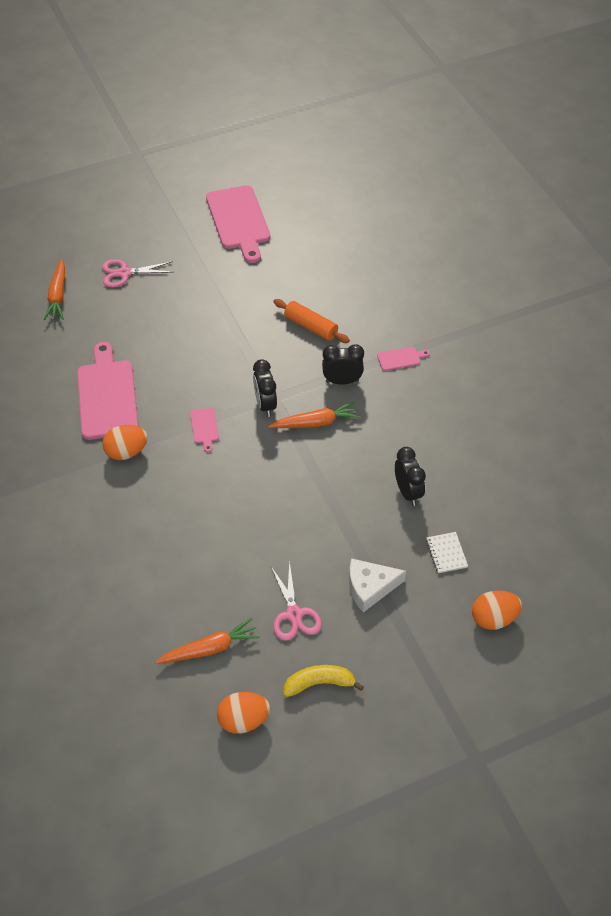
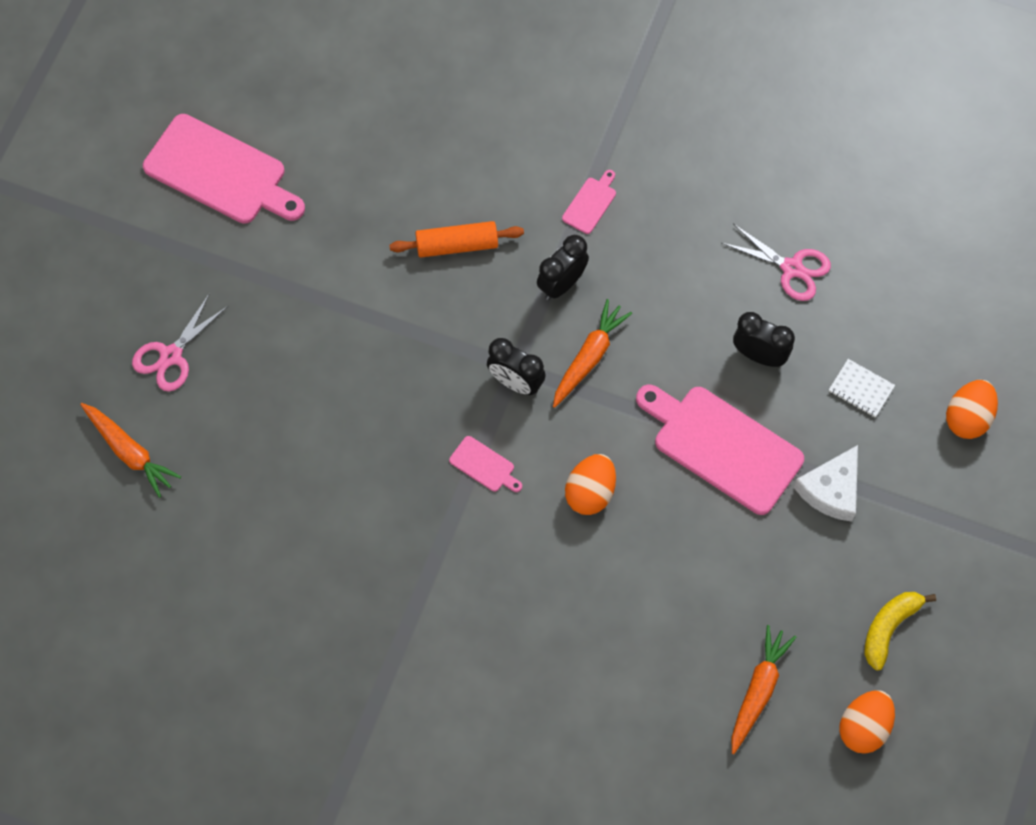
camera: 45 degrees left, 15 degrees up
(107, 396) = (338, 523): pink cutting board -> pink cutting board (722, 446)
(126, 452) = (438, 567): orange egg -> orange egg (590, 493)
(294, 614) = (794, 583): pink scissors -> pink scissors (792, 268)

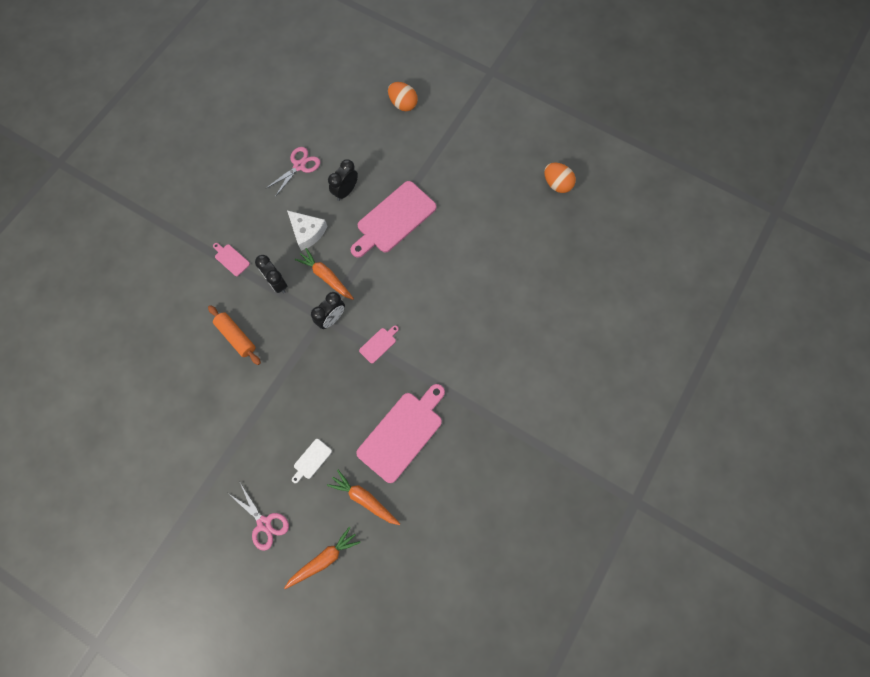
camera: 80 degrees left, 5 degrees up
(220, 172) = (143, 474): pink cutting board -> pink cutting board (402, 433)
(275, 402) = (311, 460): none -> white cutting board
(457, 245) = (236, 337): orange rolling pin -> orange rolling pin turned 45 degrees counterclockwise
(590, 493) = (406, 290): orange egg -> none
(758, 690) = (531, 228): orange carrot -> orange carrot (364, 498)
(831, 490) = (429, 173): white cheese -> white cheese (307, 232)
(861, 389) = (376, 148): white notebook -> none
(889, 628) = (507, 162): yellow banana -> none

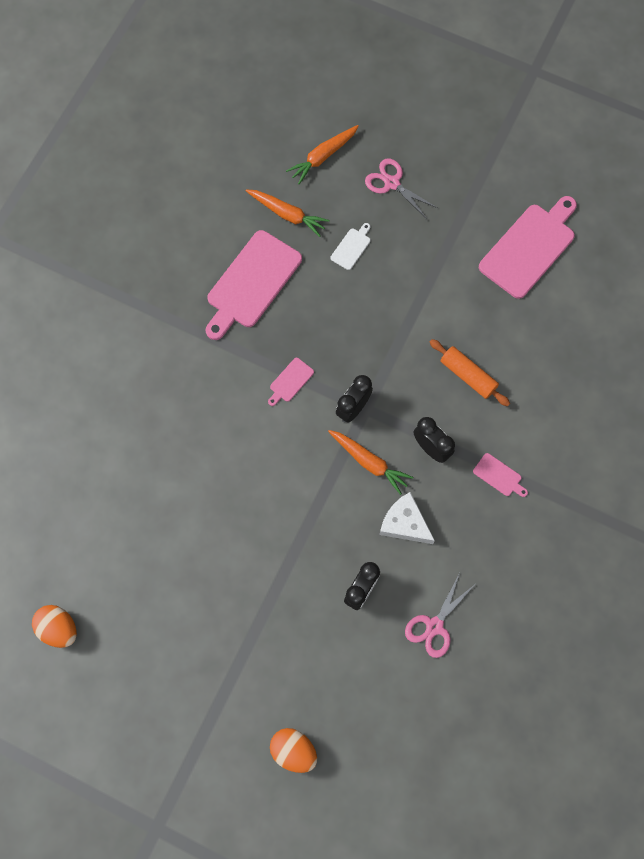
camera: 175 degrees right, 0 degrees up
(394, 219) = (288, 552): pink cutting board -> pink cutting board (529, 247)

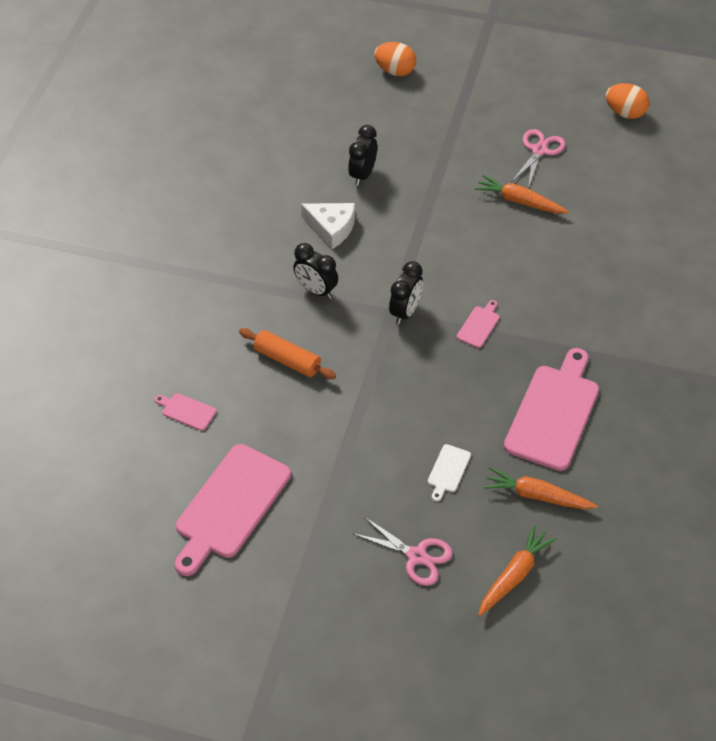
camera: 170 degrees right, 20 degrees down
(369, 462) = (377, 269): orange carrot -> orange carrot (519, 201)
(434, 626) = (290, 160): pink scissors -> pink scissors (539, 150)
(499, 476) = (243, 278): pink cutting board -> pink cutting board (186, 411)

